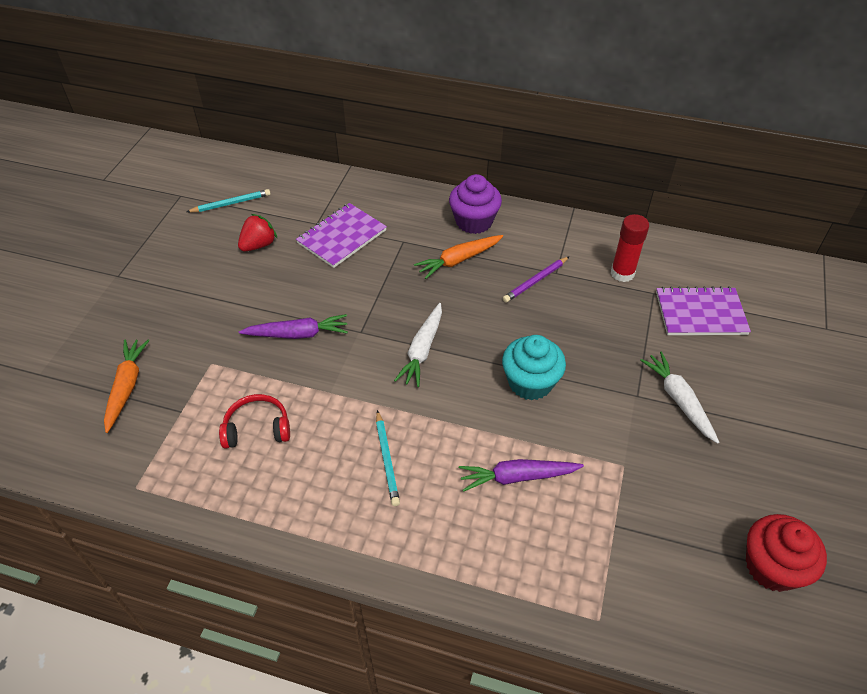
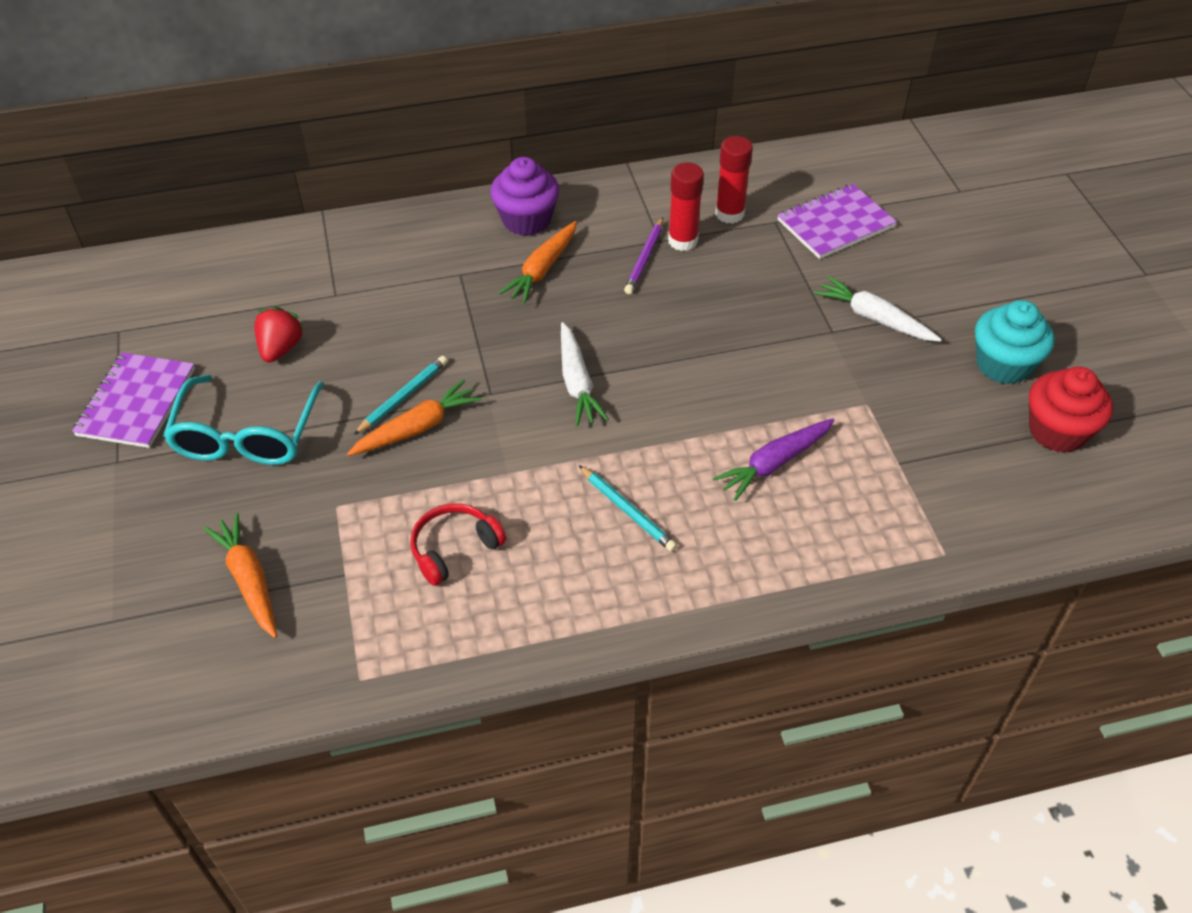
camera: 30 degrees left, 0 degrees up
(197, 292) = (246, 436): none -> turquoise glasses
(231, 203) = (200, 314): turquoise pencil -> turquoise pencil (403, 397)
(297, 334) = (416, 428): purple carrot -> orange carrot
(342, 237) = (380, 298): purple notebook -> purple notebook (136, 402)
(530, 382) = (718, 365): turquoise cupcake -> turquoise cupcake (1003, 365)
(572, 279) = (683, 241): none -> red glue stick

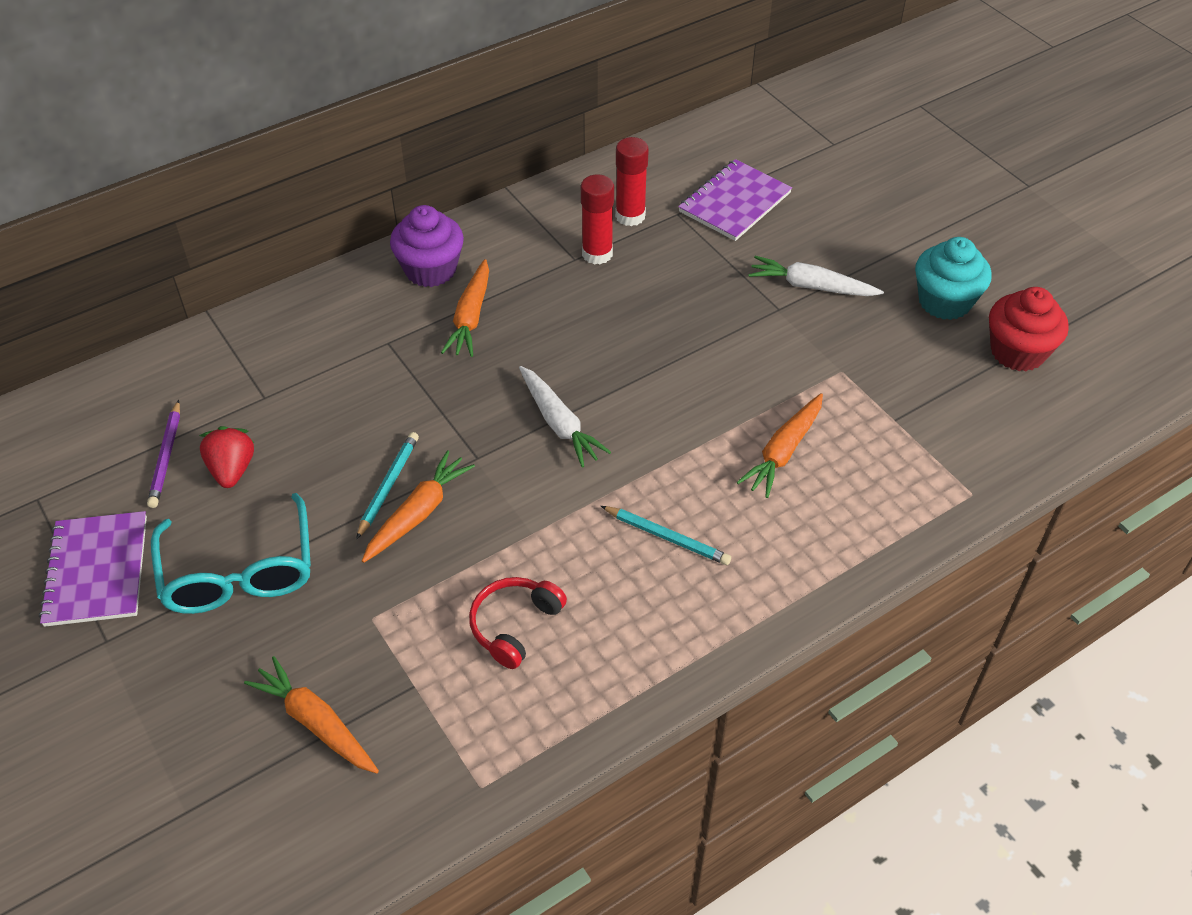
camera: 20 degrees left, 0 degrees up
(645, 258) = (568, 281): purple pencil -> purple pencil (166, 457)
(775, 463) = (783, 451): purple carrot -> orange carrot

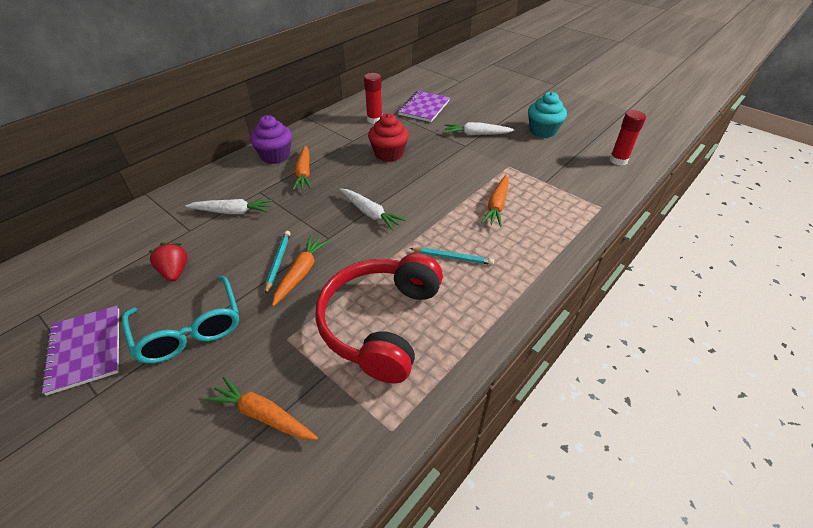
camera: 15 degrees left, 5 degrees down
(166, 457) = (129, 273): purple pencil -> none
(336, 375) = (232, 212): none -> white carrot
(514, 625) = (380, 323): red headphones -> red headphones, size x2.16
(597, 254) = (363, 137): red glue stick -> red glue stick (618, 160)
(1017, 352) = (587, 145): red cupcake -> red cupcake (389, 154)

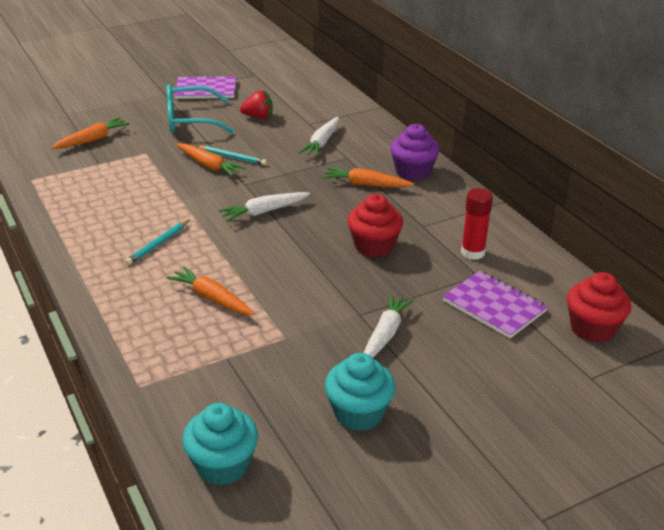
camera: 110 degrees right, 10 degrees down
(380, 323) = (120, 191): red headphones -> none
(423, 83) = (592, 328): none -> red cupcake
(618, 160) = (222, 465): red glue stick -> turquoise cupcake

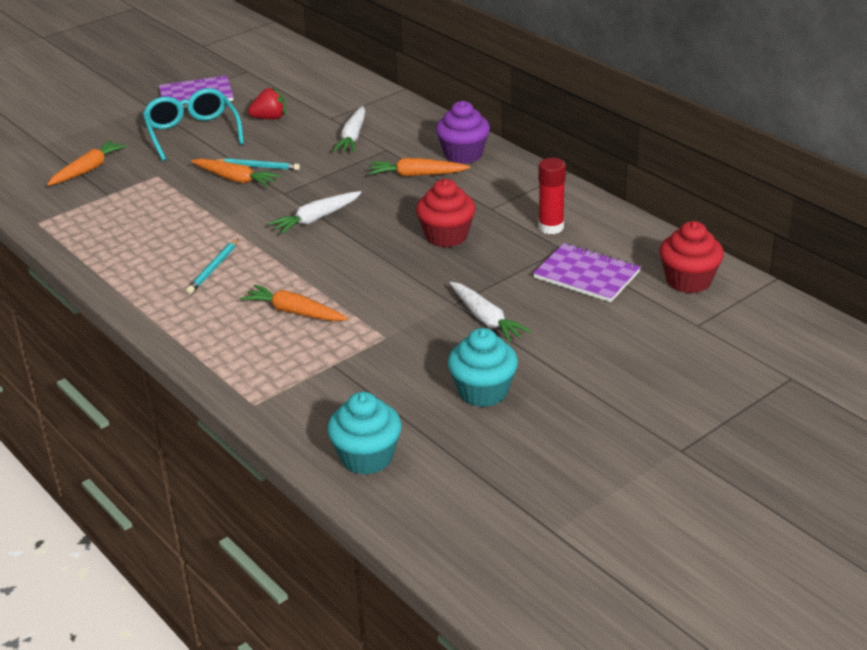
camera: 10 degrees left, 0 degrees up
(190, 120) = (192, 133): turquoise glasses -> turquoise glasses turned 90 degrees clockwise
(385, 335) = (486, 319): white carrot -> white carrot turned 135 degrees clockwise

